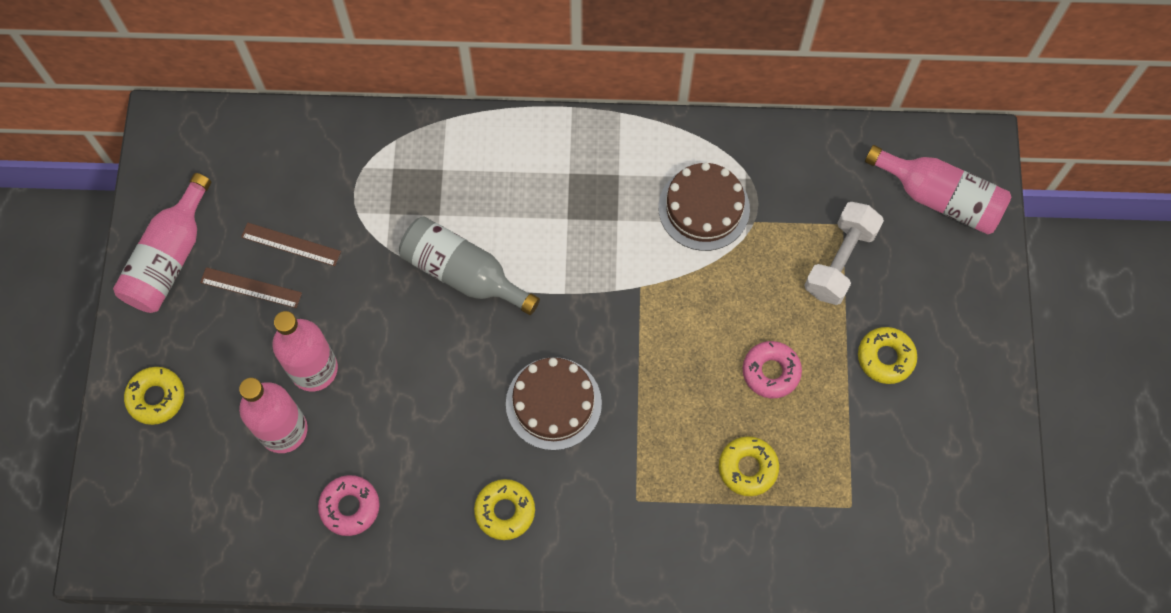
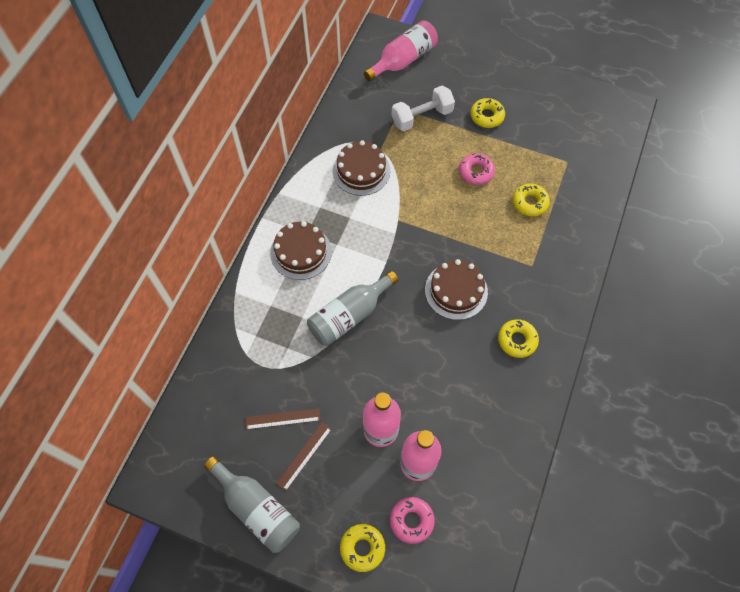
camera: 70 degrees left, 5 degrees down
(170, 258) = (257, 508): pink bottle -> grey bottle
(291, 244) = (282, 419): brown ruler -> brown ruler turned 45 degrees clockwise
(350, 507) = (486, 434): pink donut -> pink donut (411, 521)
(537, 177) = (301, 252): none -> brown cake
(840, 261) = (422, 117): white dumbbell -> white dumbbell turned 75 degrees counterclockwise

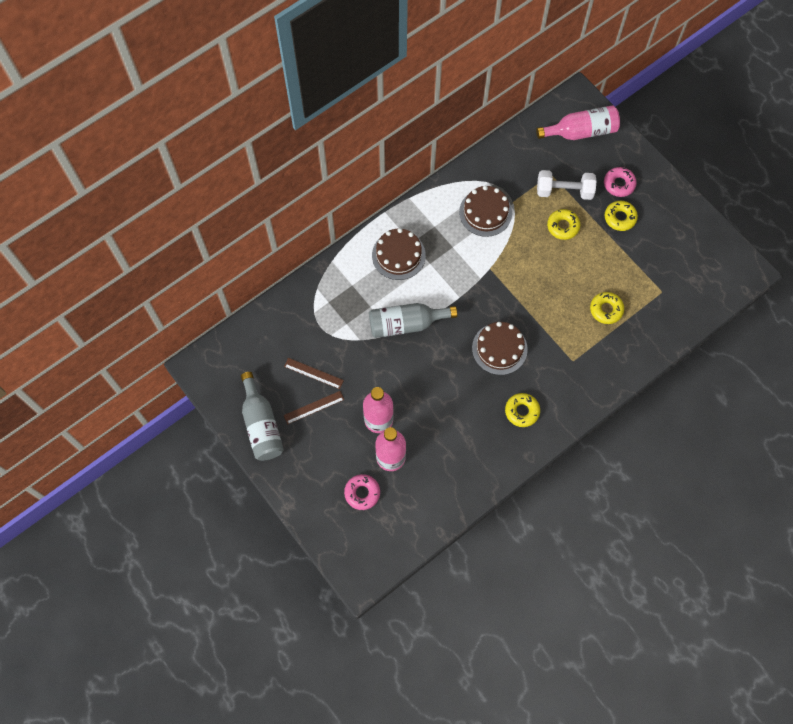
camera: 30 degrees right, 5 degrees up
(362, 548) = (317, 491): yellow donut -> yellow donut (563, 226)
(476, 172) = (578, 261): pink donut -> pink donut (619, 184)

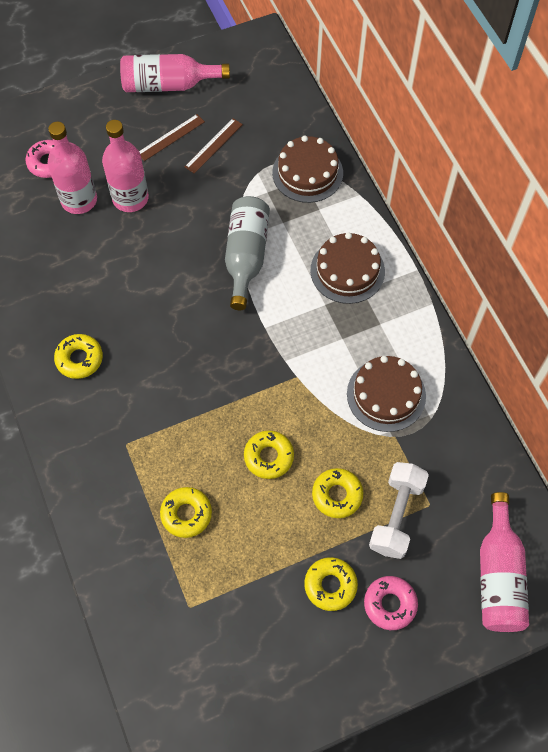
camera: 105 degrees right, 5 degrees down
(261, 425) = (168, 85): grey bottle -> pink bottle
(314, 407) = (171, 137): brown ruler -> brown ruler turned 60 degrees clockwise
(499, 348) = (175, 356): brown cake -> brown cake (307, 173)
(551, 271) = (268, 457): none -> yellow donut

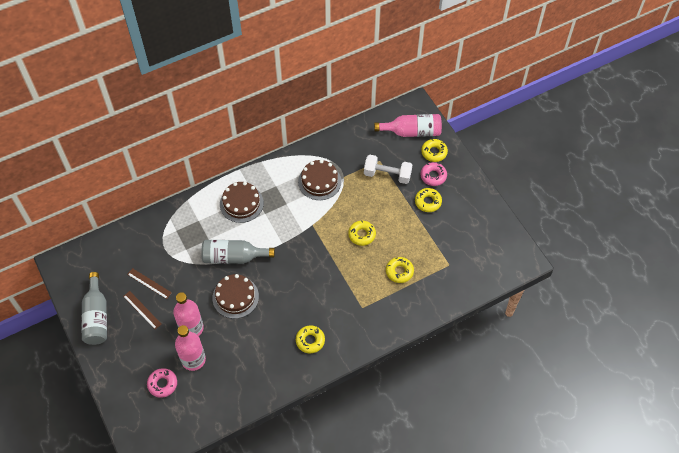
camera: 95 degrees left, 5 degrees down
(168, 85) = (96, 316): pink bottle -> grey bottle
(307, 173) = (171, 228): brown cake -> brown cake (235, 297)
(337, 495) = (379, 201): yellow donut -> yellow donut (434, 152)

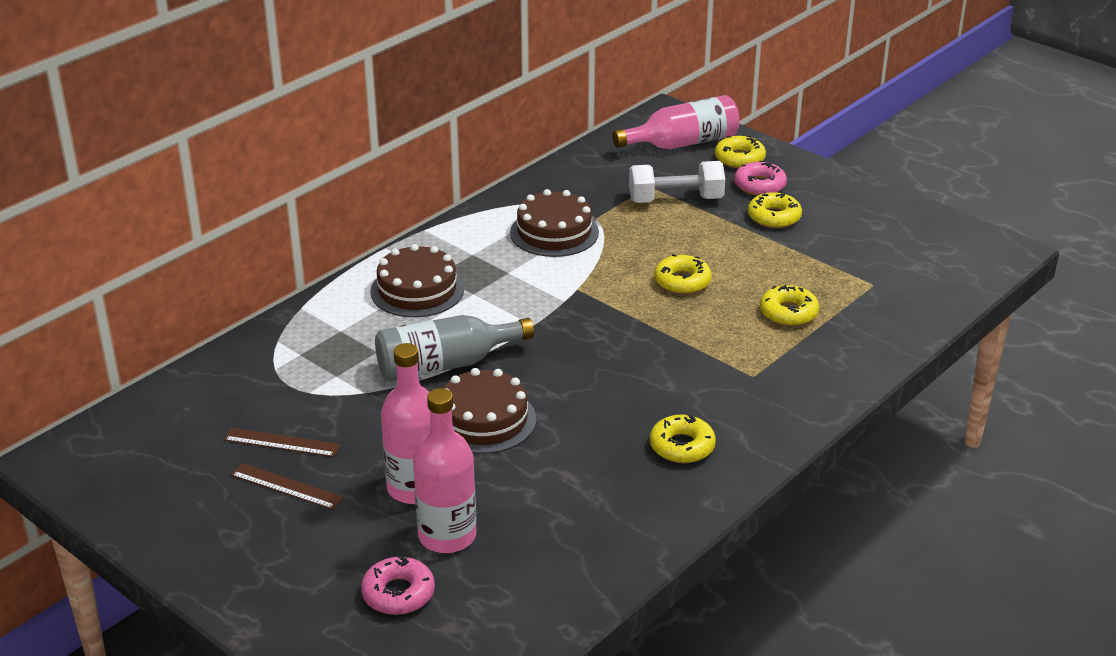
camera: 20 degrees left, 25 degrees down
(96, 316) = (184, 521): grey bottle -> none

